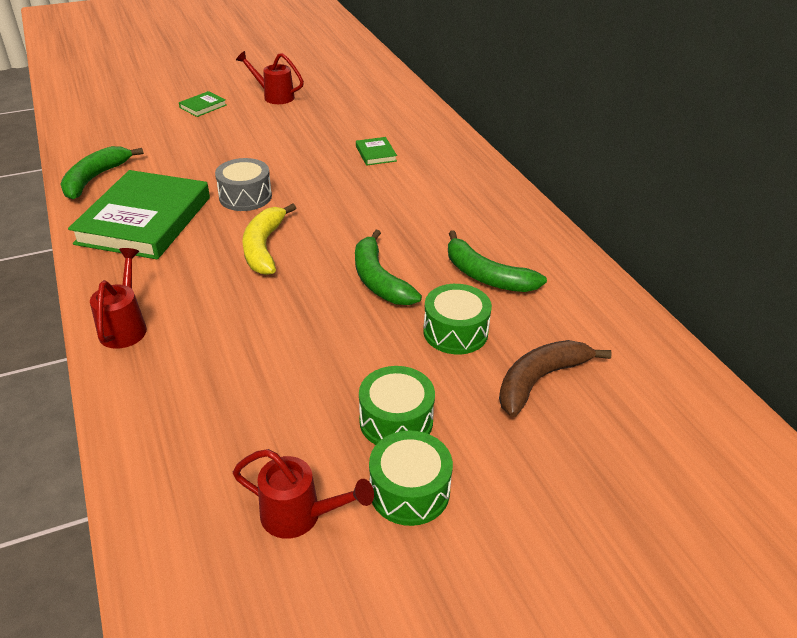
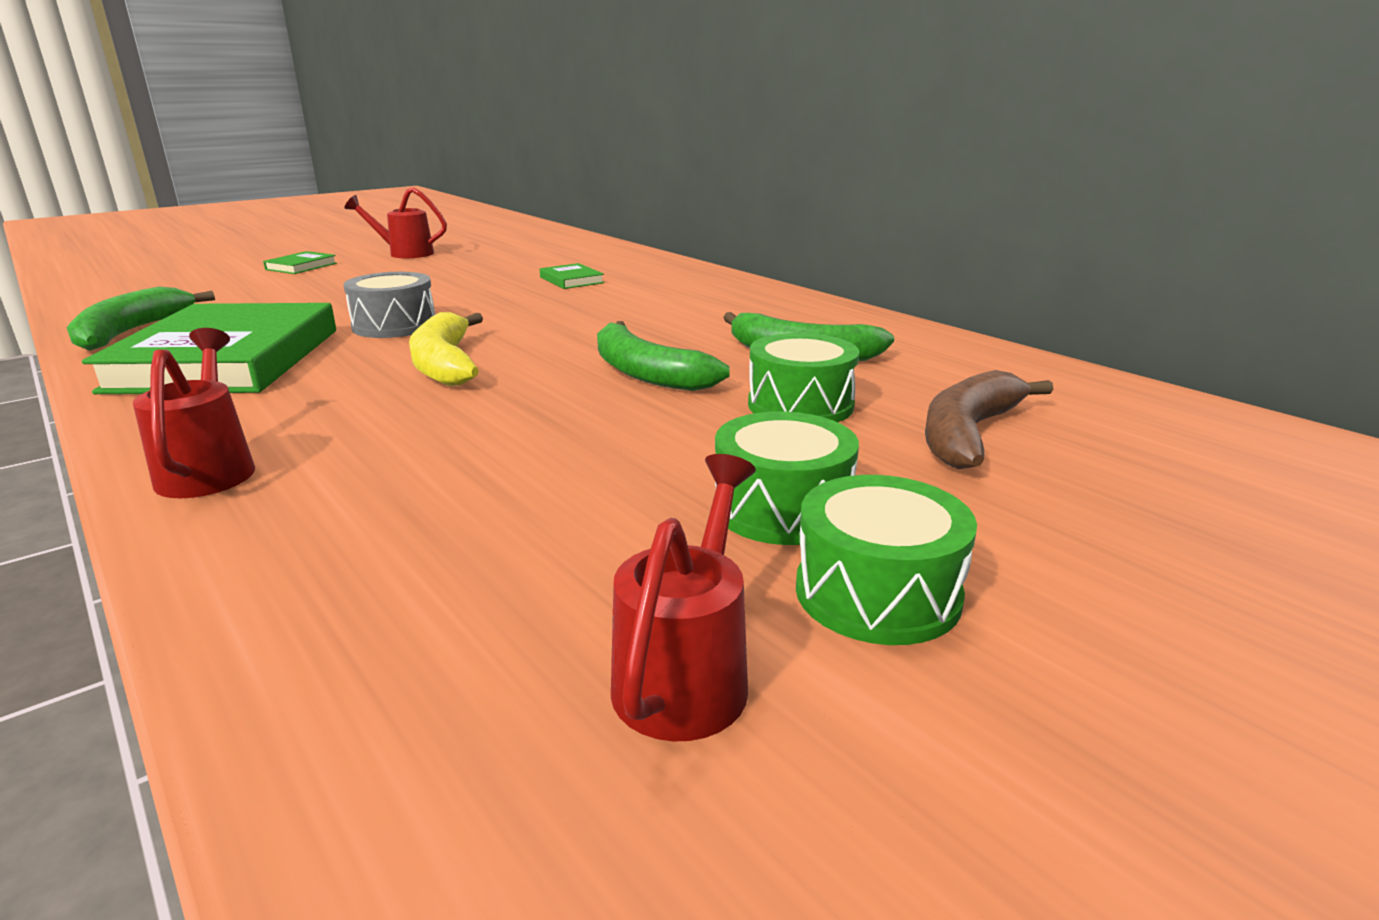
camera: 15 degrees left, 15 degrees down
(300, 516) = (687, 672): red watering can -> red watering can turned 75 degrees counterclockwise

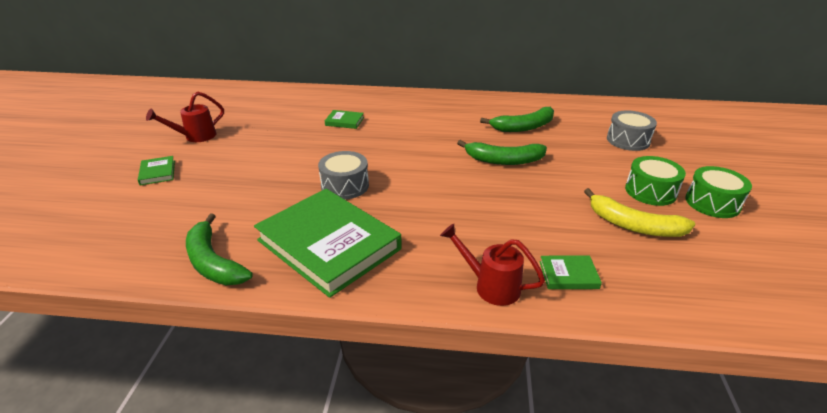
camera: 45 degrees left, 10 degrees up
(310, 516) = (568, 275): none -> green book
(444, 363) = (427, 194): yellow banana -> yellow banana (633, 225)
(687, 672) = (731, 246): red watering can -> none
(800, 405) = (573, 151): green drum -> none
(968, 433) = (628, 140): brown banana -> grey drum

